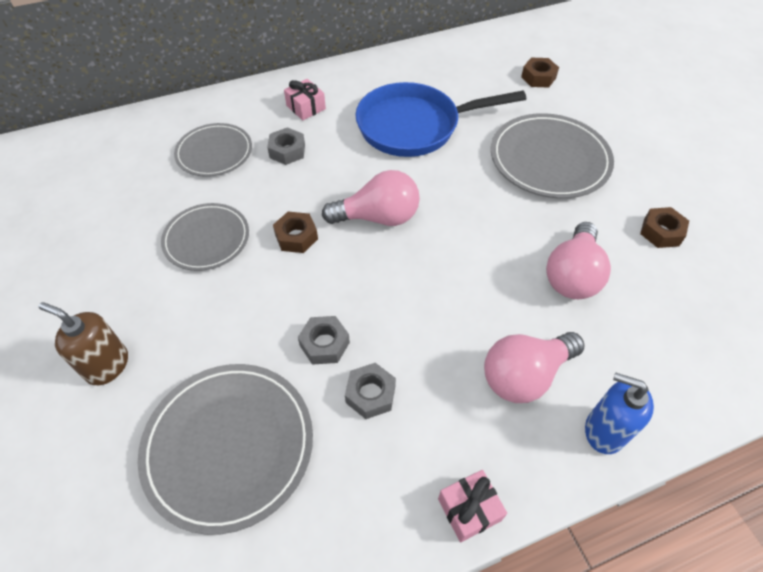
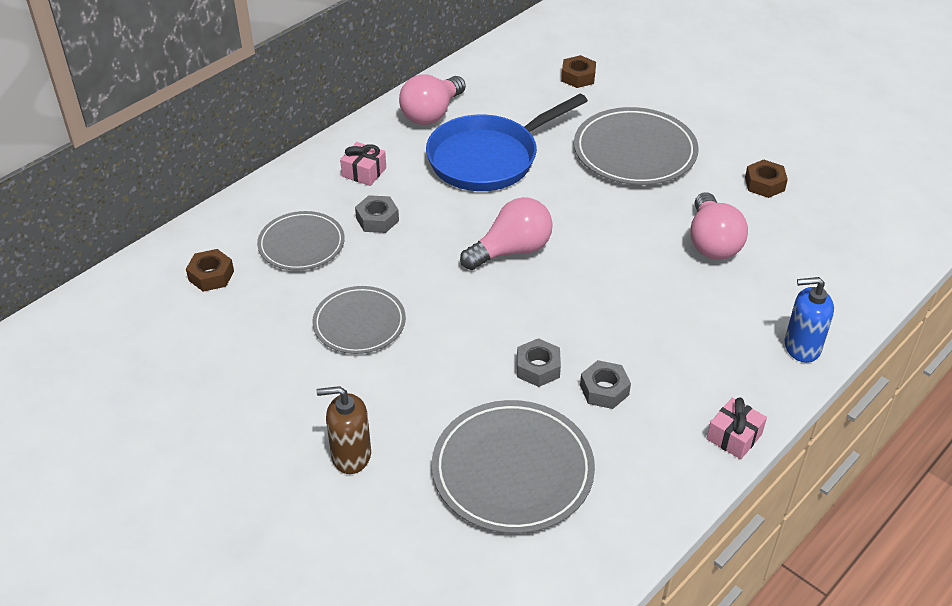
camera: 25 degrees left, 10 degrees down
(296, 237) = (446, 292): brown nut -> brown nut (211, 275)
(525, 375) = (719, 331): pink light bulb -> pink light bulb (432, 114)

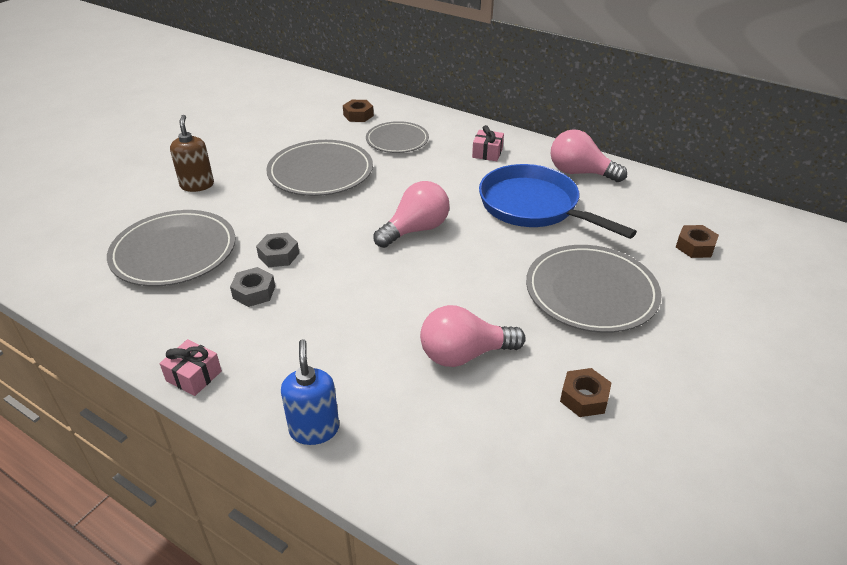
camera: 80 degrees right, 5 degrees down
(359, 323) = (320, 172): grey plate -> grey plate, size x1.56
(377, 219) = (433, 165): grey nut -> none
(511, 251) = (415, 230): pink light bulb -> pink light bulb turned 90 degrees counterclockwise

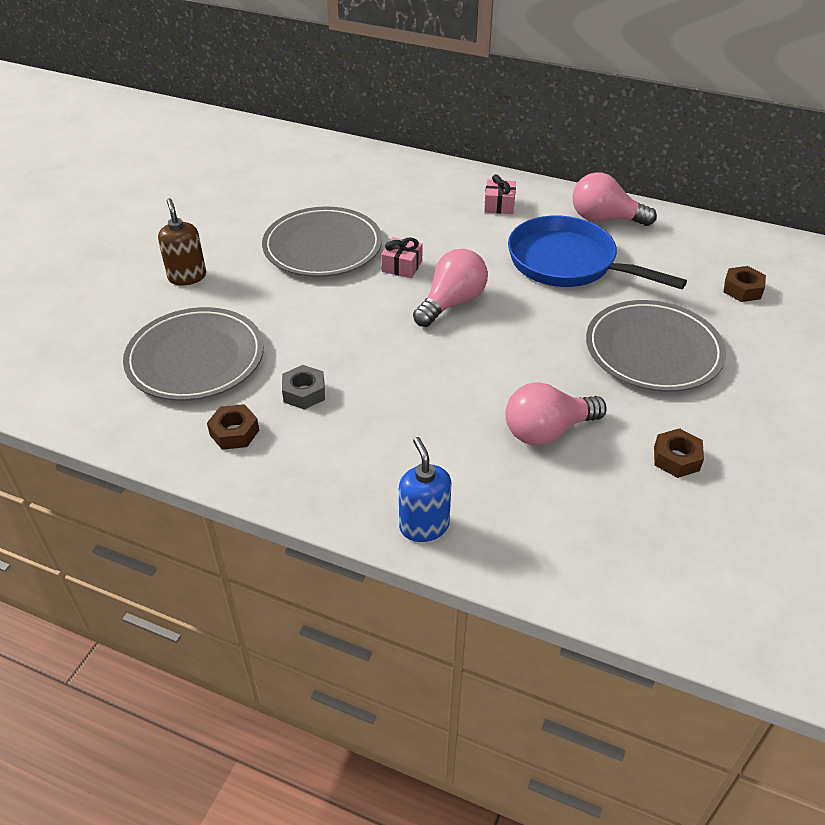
camera: 10 degrees left, 5 degrees up
(194, 376) = (277, 490): pink gift -> pink gift (402, 266)
(278, 255) = (314, 348): grey nut -> none
(358, 115) = (339, 172): brown nut -> brown nut (234, 432)
(397, 140) = (394, 199): grey plate -> none

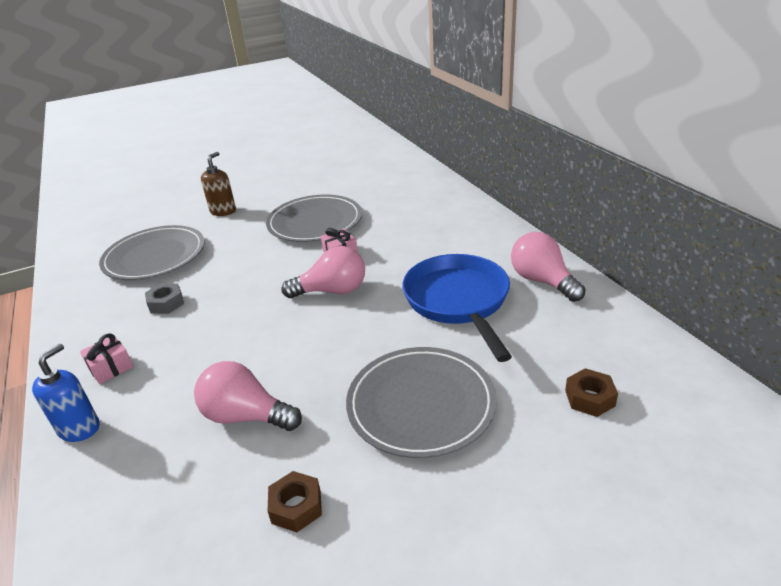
camera: 45 degrees right, 10 degrees down
(234, 432) = (102, 307): brown nut -> none
(499, 205) = (470, 239): pink gift -> pink gift (110, 367)

